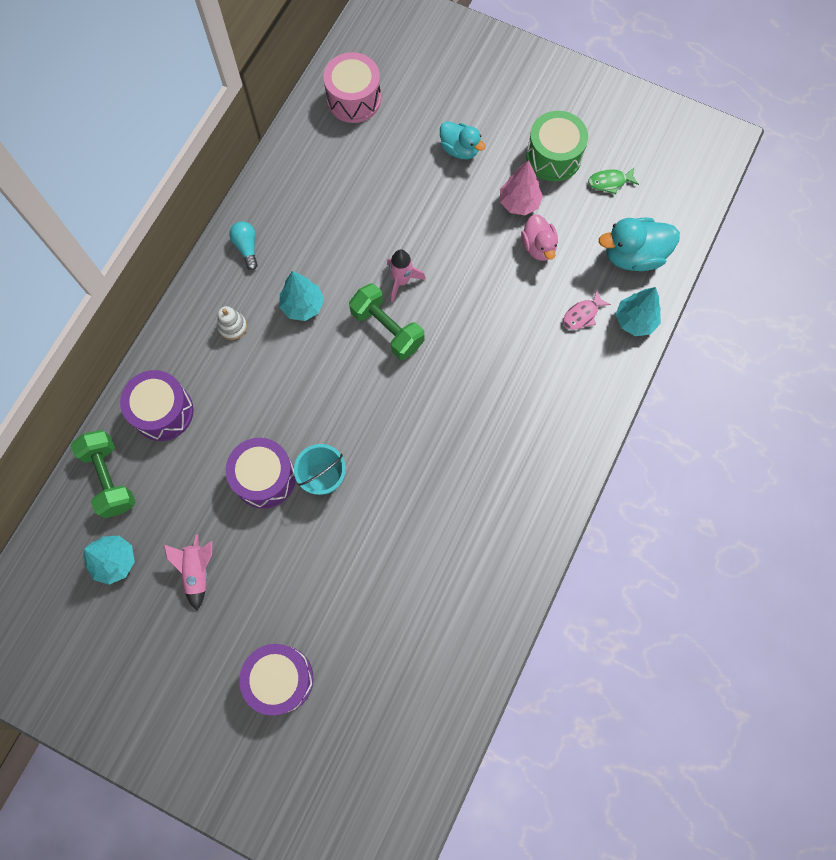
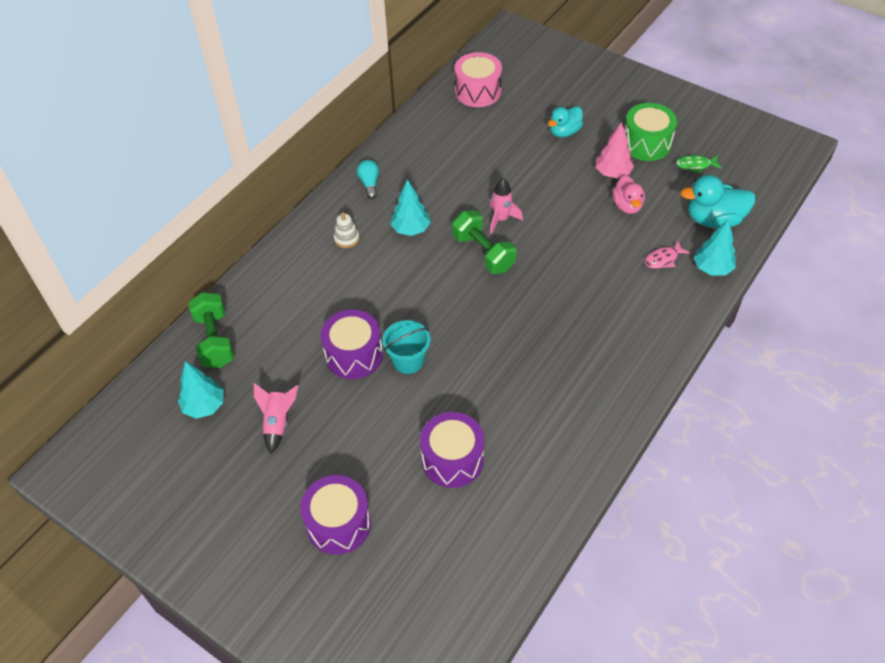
camera: 10 degrees right, 20 degrees down
(163, 412) = (273, 295): purple drum -> purple drum (452, 459)
(460, 149) = (564, 132): turquoise duck -> turquoise duck turned 90 degrees clockwise

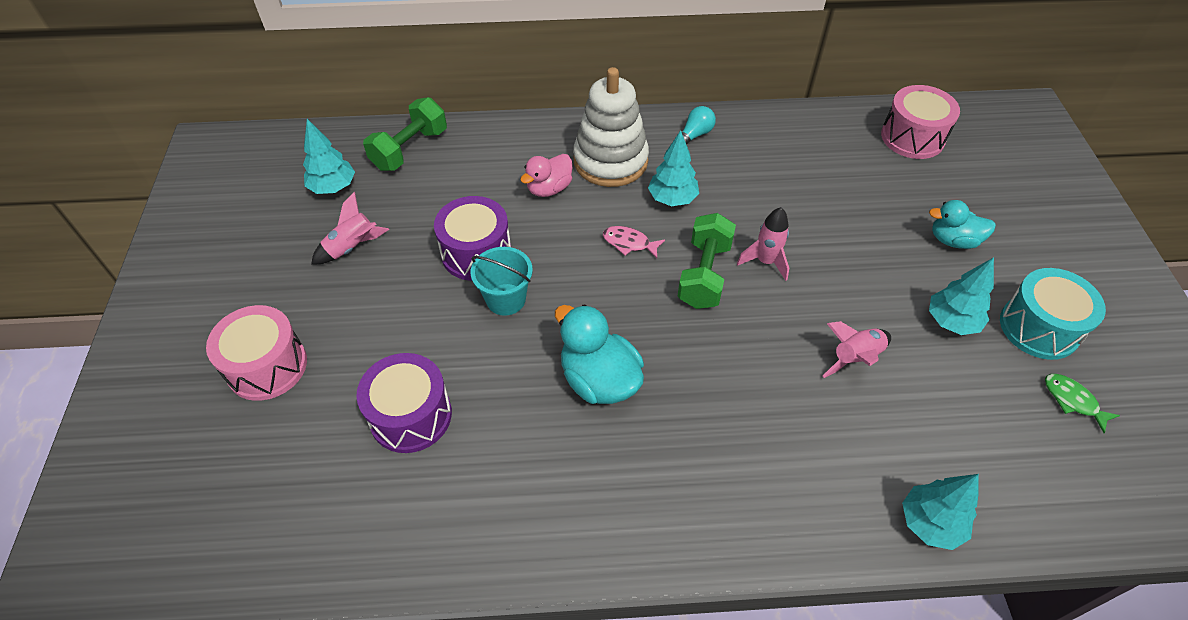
camera: 50 degrees right, 0 degrees up
(338, 523) = (267, 366): purple drum -> pink drum
(346, 238) = (610, 161): white stacking toy -> white stacking toy, size x2.41
(599, 228) = (855, 358): none -> pink rocket
(612, 173) = (951, 321): pink tree -> turquoise tree
(627, 205) = (920, 366): pink duck -> pink duck (549, 188)
(646, 143) = (1039, 327): green drum -> turquoise drum
(663, 259) = (882, 456): pink fish -> pink fish (629, 243)
(714, 219) = (1011, 476): turquoise duck -> turquoise duck (599, 380)

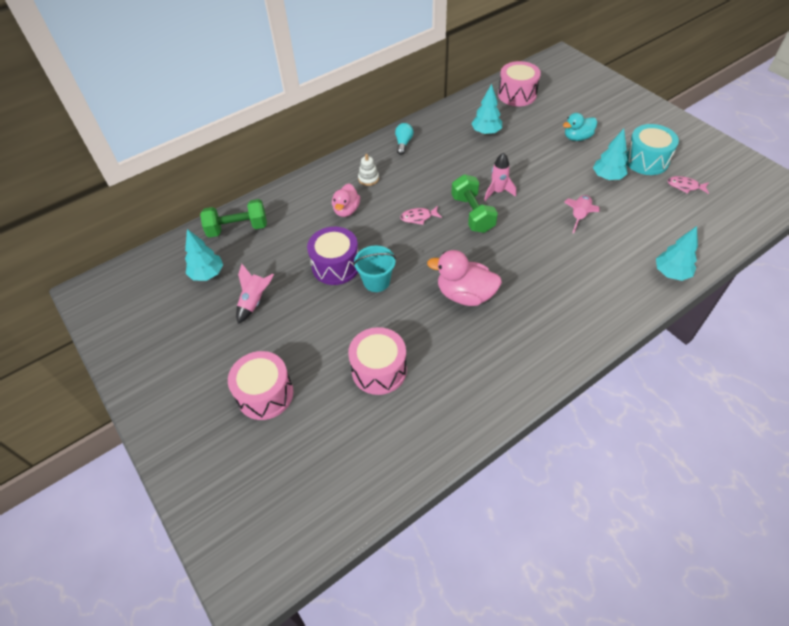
camera: 30 degrees left, 0 degrees up
(410, 149) = (238, 228): green dumbbell -> green dumbbell turned 75 degrees clockwise
(410, 415) = (379, 370): purple drum -> pink drum
(599, 380) = (465, 295): turquoise duck -> pink duck
(610, 161) = (368, 179): white stacking toy -> white stacking toy, size x0.41
(672, 199) = (421, 183): turquoise tree -> turquoise tree (486, 132)
(1072, 401) = (685, 186): green fish -> pink fish

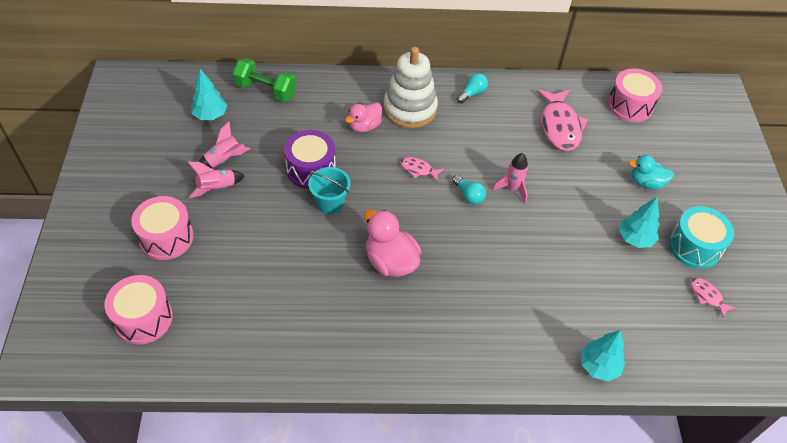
camera: 30 degrees right, 0 degrees up
(368, 179) = (410, 109): white stacking toy -> white stacking toy, size x2.41
(379, 370) = (263, 276): pink drum -> pink drum (143, 318)
(472, 214) = (468, 195): green dumbbell -> turquoise light bulb
(486, 132) = (560, 126): turquoise tree -> pink fish
(579, 217) = (565, 259): pink rocket -> pink rocket (216, 188)

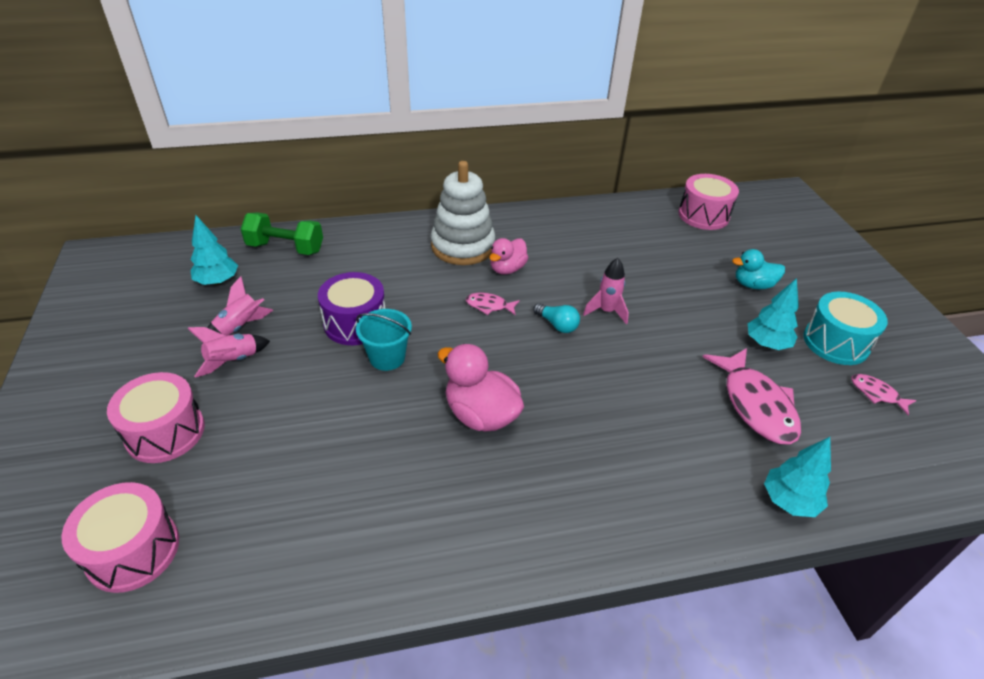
camera: 10 degrees left, 10 degrees down
(364, 126) = (413, 270): pink duck -> pink duck (507, 269)
(472, 93) = (530, 223): turquoise light bulb -> none
(560, 126) = (637, 243): pink fish -> pink fish (756, 404)

